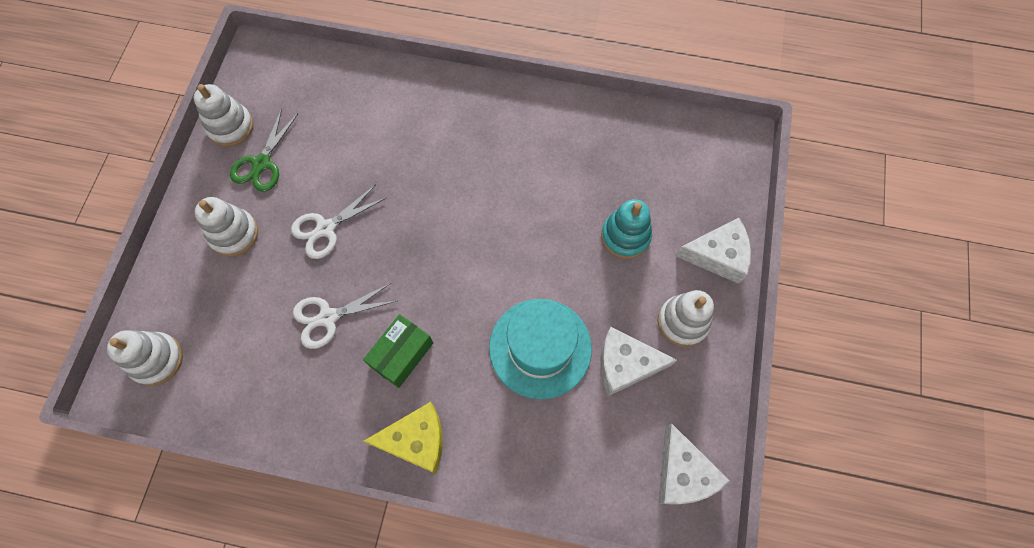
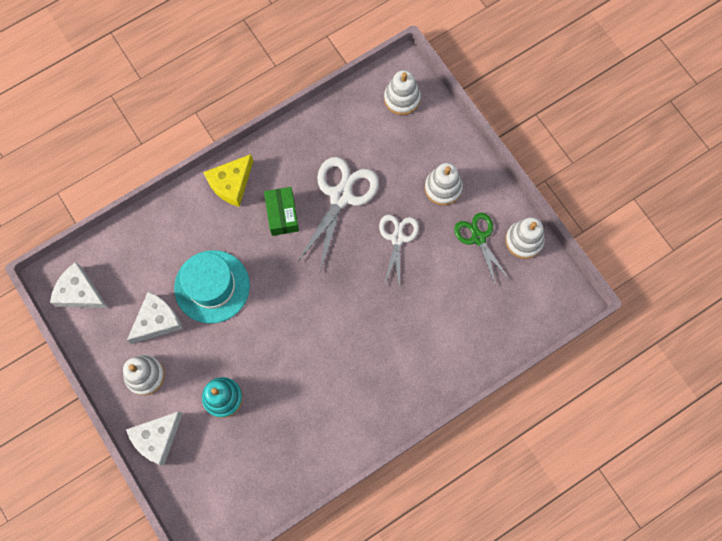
camera: 135 degrees right, 5 degrees up
(328, 317) = (341, 196): white scissors -> white scissors, size x1.59

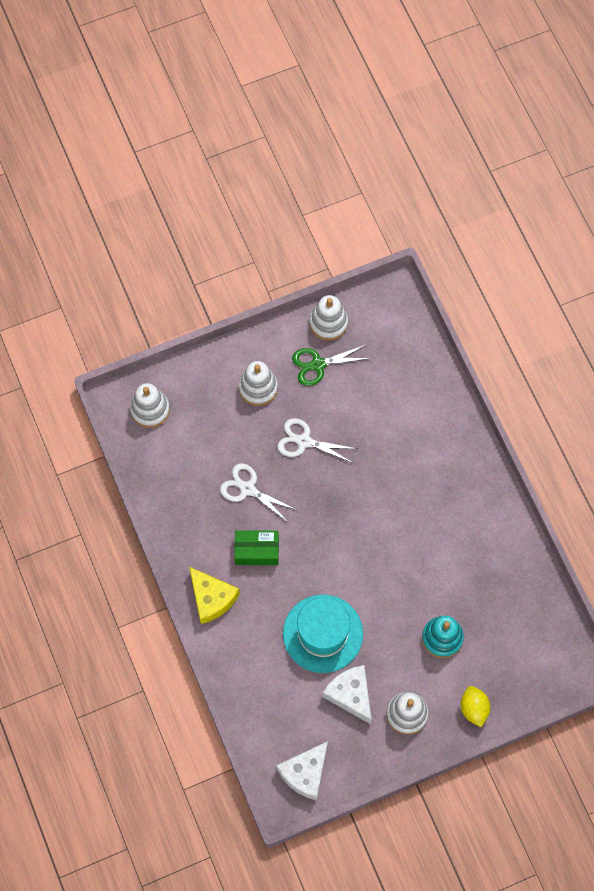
camera: 80 degrees left, 5 degrees down
(157, 438) = (474, 709): white cheese -> yellow lemon
(341, 196) = (247, 489): white scissors -> white scissors, size x0.63

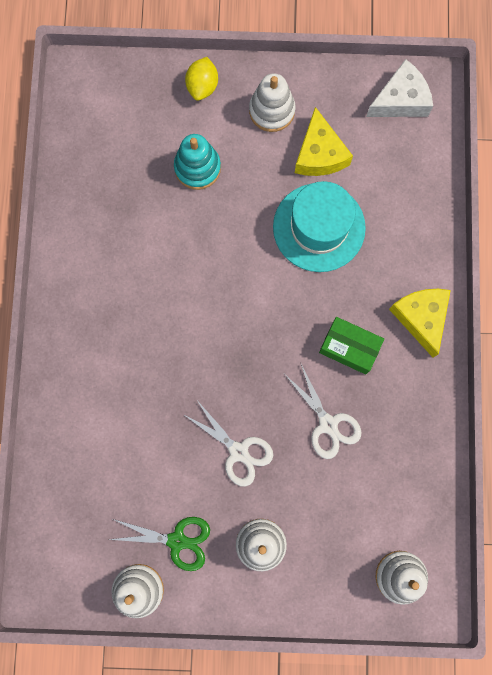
camera: 155 degrees left, 10 degrees up
(350, 695) = (319, 154): white cheese -> yellow cheese

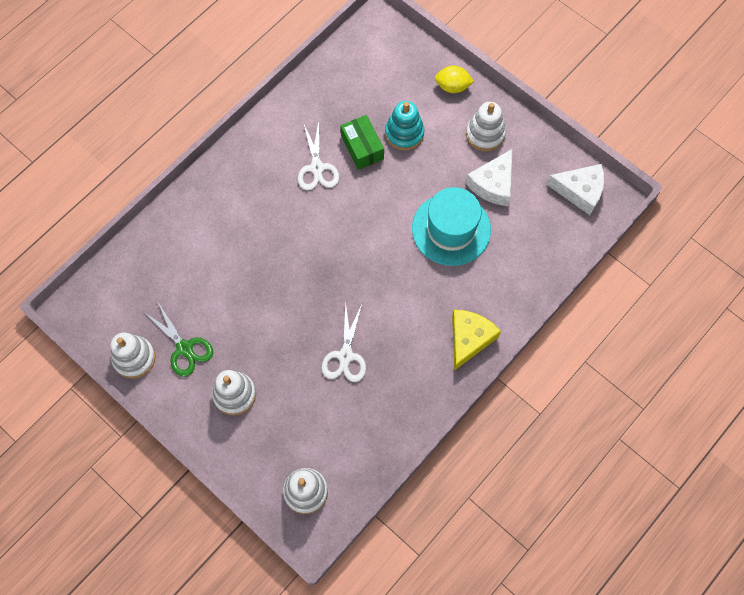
camera: 40 degrees right, 10 degrees down
(202, 86) = (452, 86): yellow lemon -> yellow lemon turned 45 degrees clockwise
(238, 451) = (272, 326): white scissors -> white scissors (317, 168)
(319, 154) = (493, 184): yellow cheese -> white cheese
(349, 348) = (403, 319): green box -> green box (362, 147)

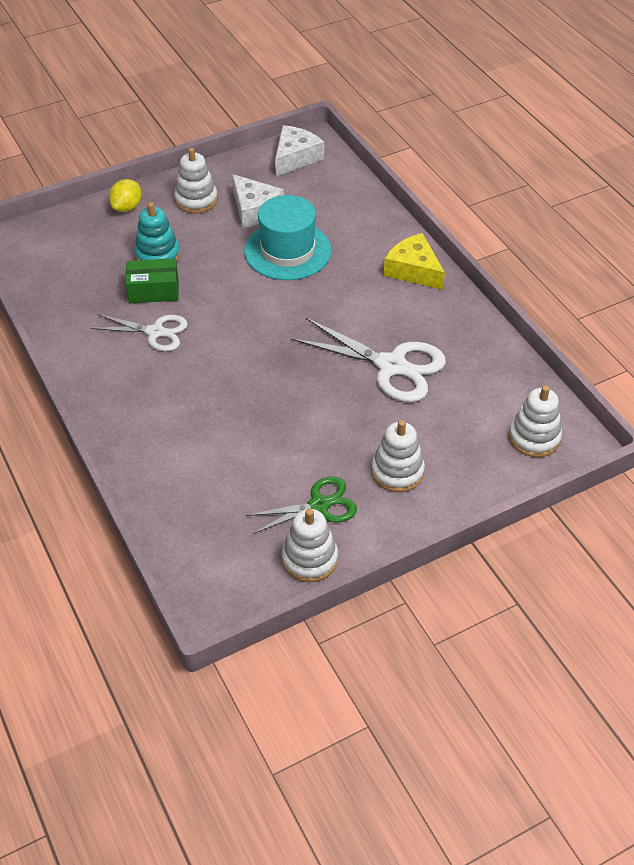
camera: 70 degrees left, 20 degrees down
(345, 356) = (391, 366): white scissors -> white scissors, size x1.59

